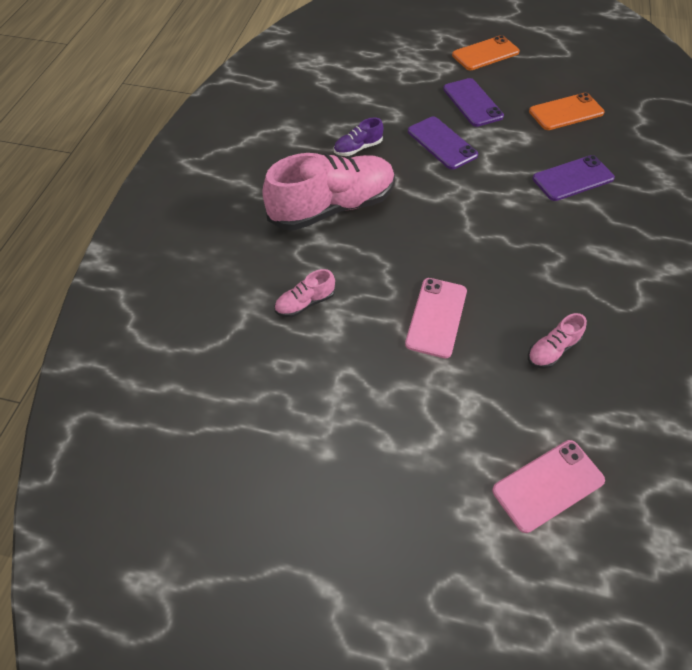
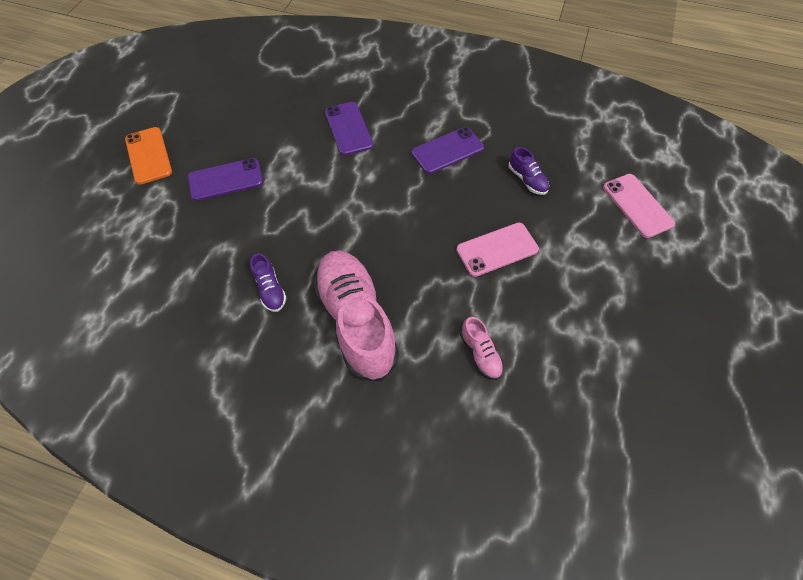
camera: 85 degrees left, 5 degrees up
(436, 317) = (497, 249): pink phone -> pink phone turned 45 degrees counterclockwise
(442, 143) = (280, 214): purple phone -> purple phone (447, 150)
(552, 350) = (527, 180): pink shoe -> purple shoe
(566, 112) = (261, 114): orange phone -> none

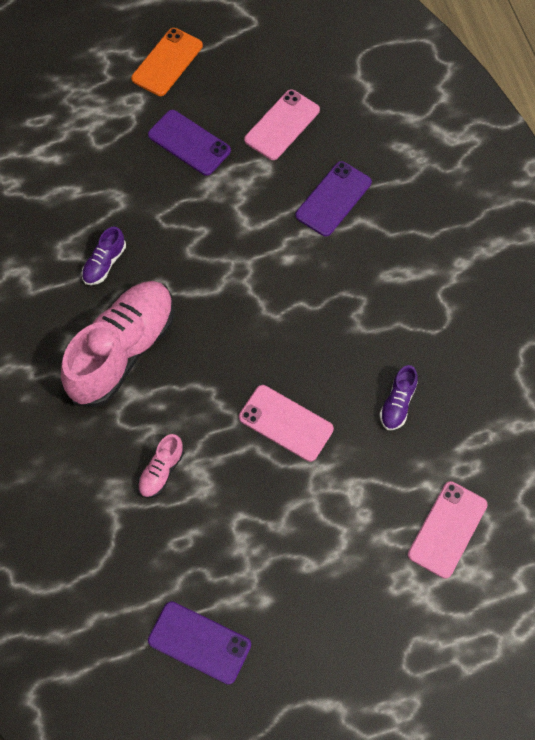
camera: 55 degrees right, 5 degrees up
(267, 123) = (282, 125): none -> pink phone
(447, 150) = (377, 306): purple phone -> purple phone (199, 643)

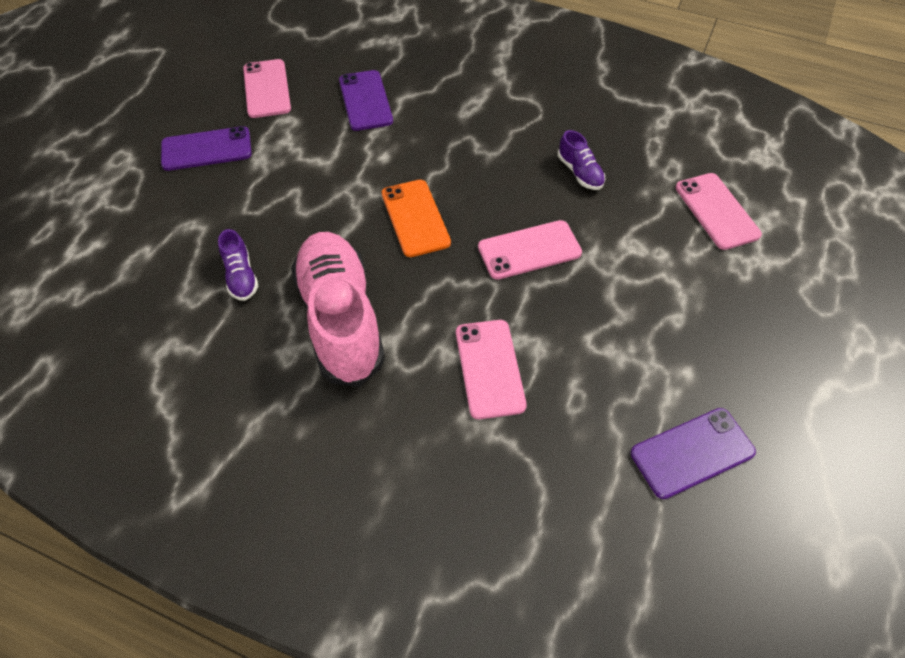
camera: 50 degrees left, 10 degrees down
(161, 471) = (490, 368): pink shoe -> pink phone
(167, 62) = (118, 116): orange phone -> orange phone (415, 218)

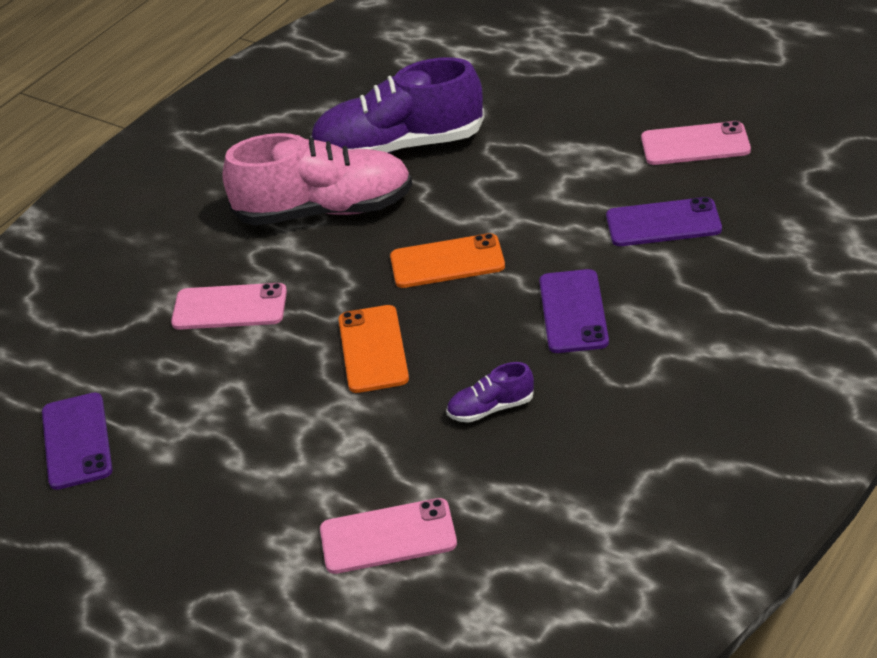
camera: 105 degrees right, 15 degrees down
(206, 149) = (591, 110): purple phone -> purple phone (573, 312)
(241, 276) = (399, 147): purple shoe -> purple shoe, size x2.32
(529, 250) = (373, 349): pink phone -> orange phone

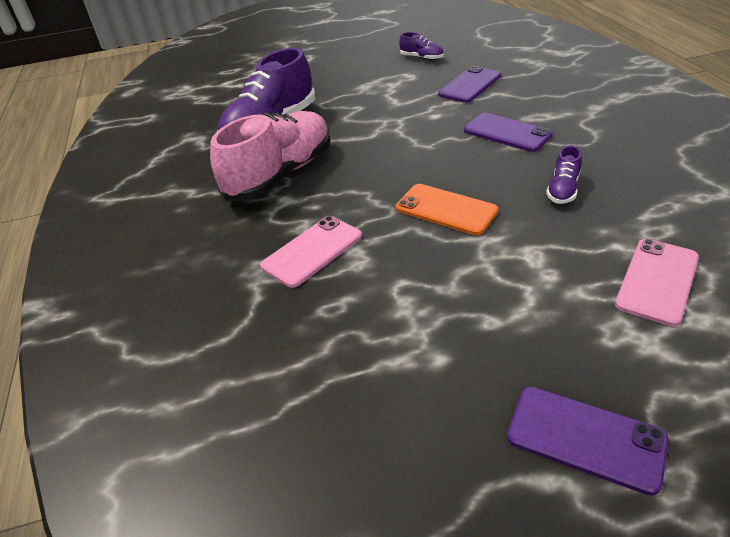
camera: 50 degrees left, 0 degrees up
(76, 441) = (353, 408): purple phone -> purple phone (585, 438)
(447, 262) = (401, 153): orange phone -> none
(695, 144) = (421, 58): pink phone -> purple shoe

